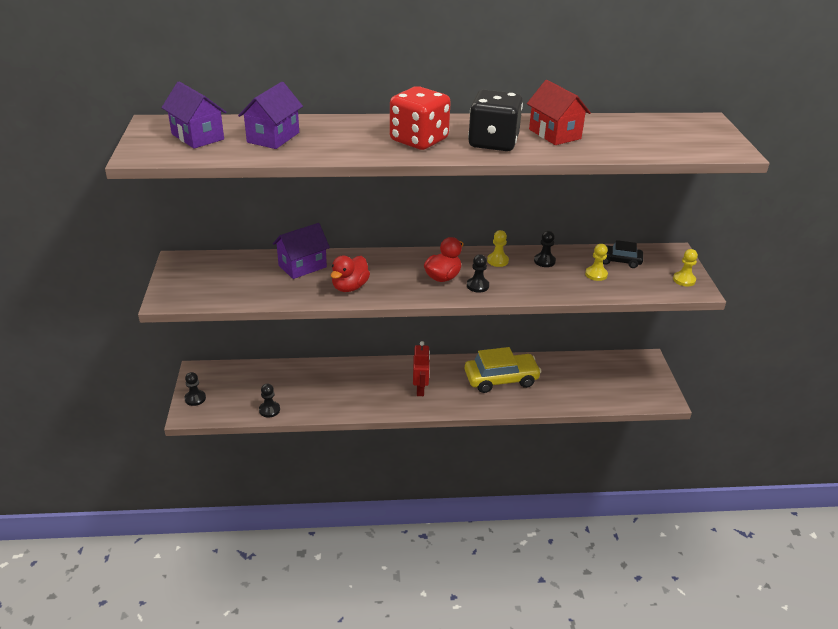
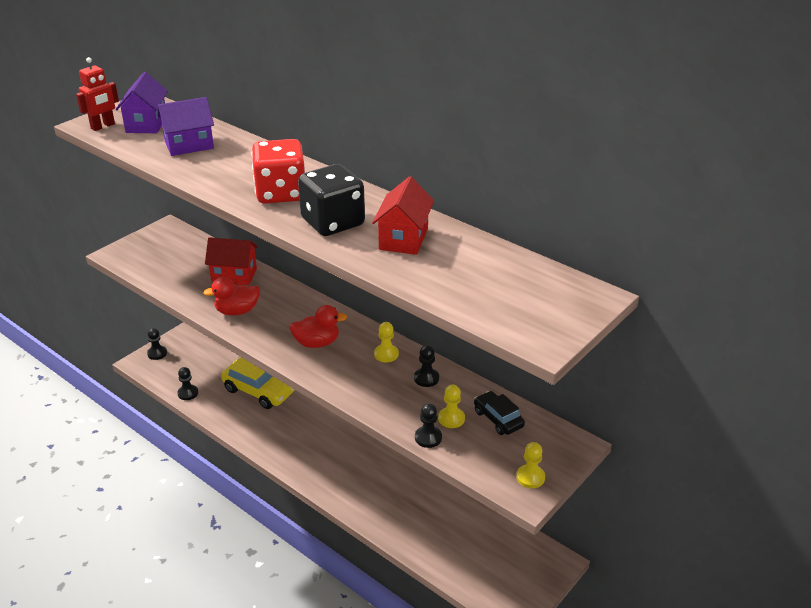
camera: 45 degrees right, 0 degrees up
(302, 266) = (234, 275): purple house -> red house
(420, 389) = (310, 449): red robot -> red robot (103, 126)
(477, 286) = (330, 367): black pawn -> black pawn (428, 438)
(501, 379) = (387, 485): yellow car -> yellow car (259, 391)

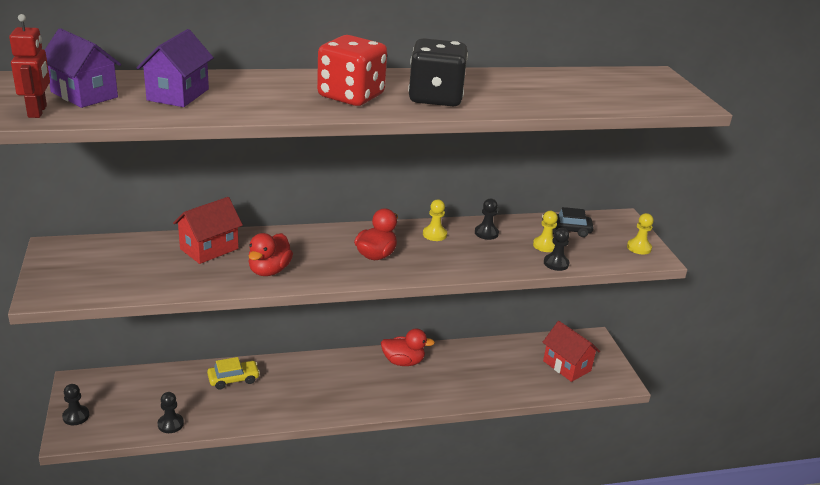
camera: 55 degrees left, 5 degrees down
(259, 391) = (233, 379): yellow car -> yellow car, size x0.57
(375, 459) = (403, 361): none -> red duck
(403, 239) = (500, 88): red house -> red house (567, 366)

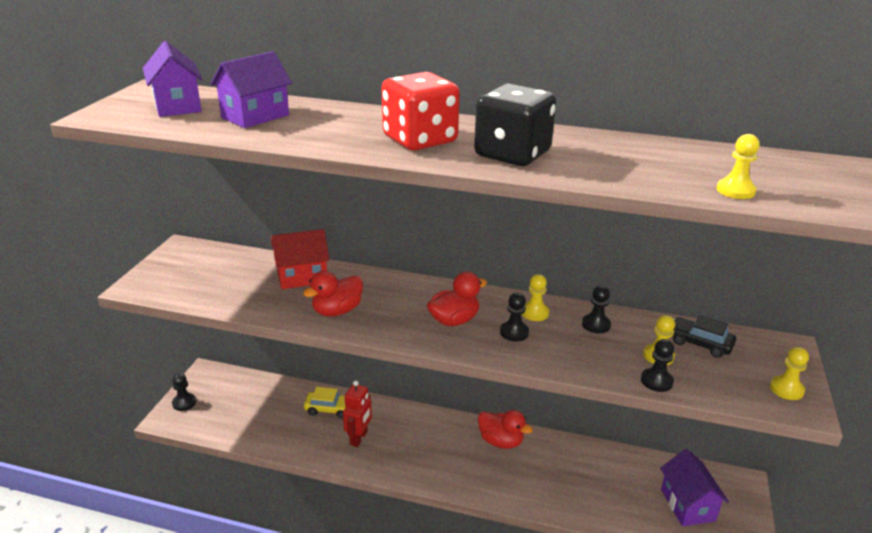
camera: 30 degrees right, 0 degrees up
(38, 111) = (121, 115): red robot -> red robot (359, 438)
(170, 424) = (250, 435): black pawn -> black pawn (514, 332)
(567, 366) = (687, 505): red house -> purple house
(607, 102) = (735, 191): none -> yellow pawn

